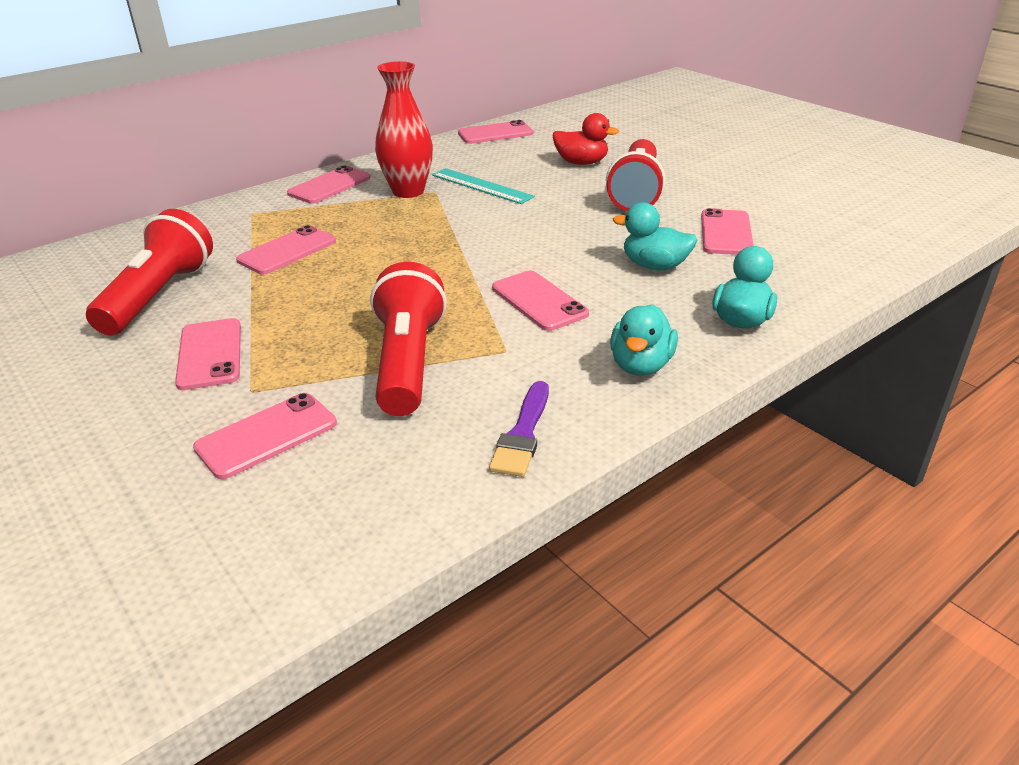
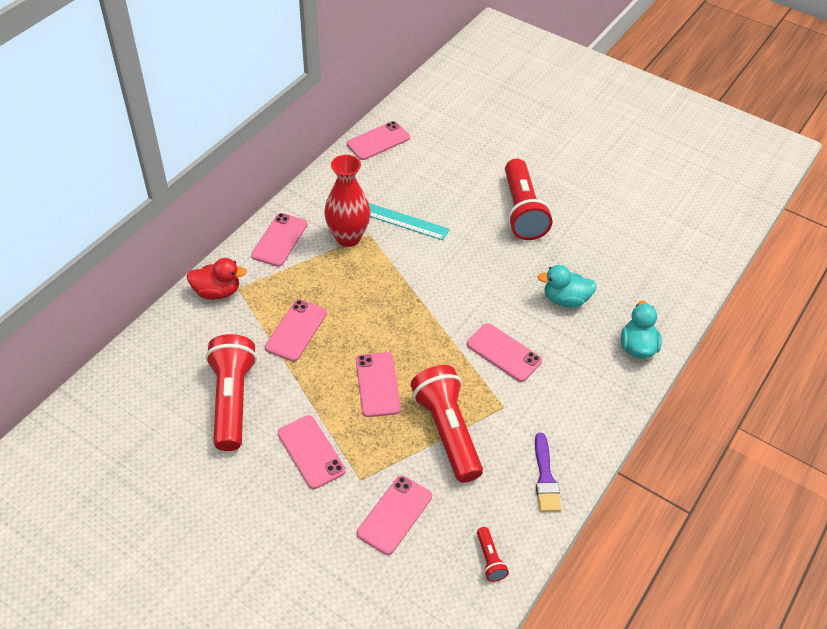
camera: 20 degrees left, 15 degrees up
(370, 516) = (490, 559): none -> red flashlight
(581, 163) = (466, 176): red duck -> red duck (217, 292)
(641, 365) = (591, 403): turquoise duck -> none
(726, 233) = (600, 252): pink phone -> pink phone (377, 384)

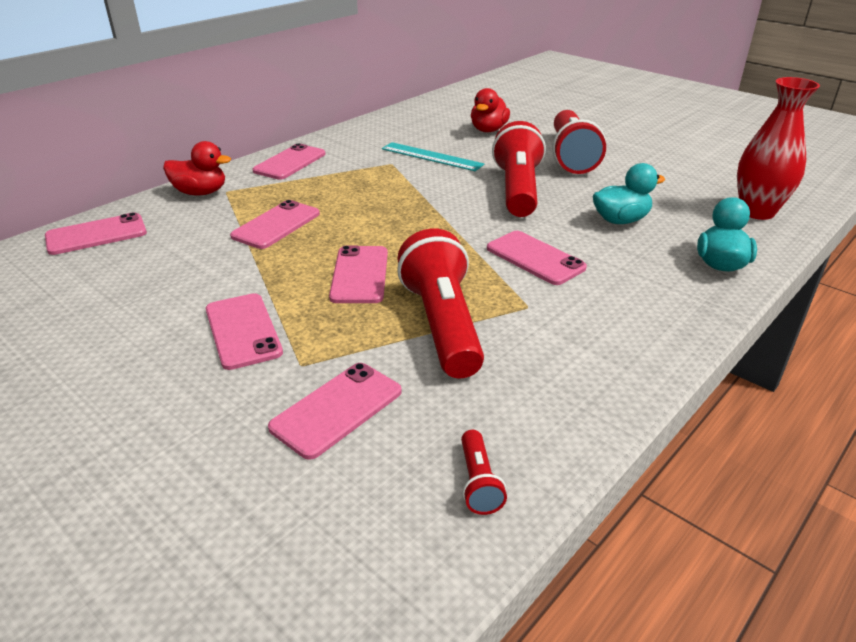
camera: 10 degrees right, 15 degrees down
(232, 400) = (165, 276): red flashlight -> red flashlight (517, 190)
(348, 237) = (366, 164): red vase -> red vase (757, 212)
(378, 141) = (421, 110): pink phone -> pink phone (96, 235)
(445, 172) = (488, 130): none -> red duck
(545, 477) = (583, 385): purple brush -> none
(565, 299) = (620, 220): turquoise duck -> turquoise duck turned 150 degrees clockwise

